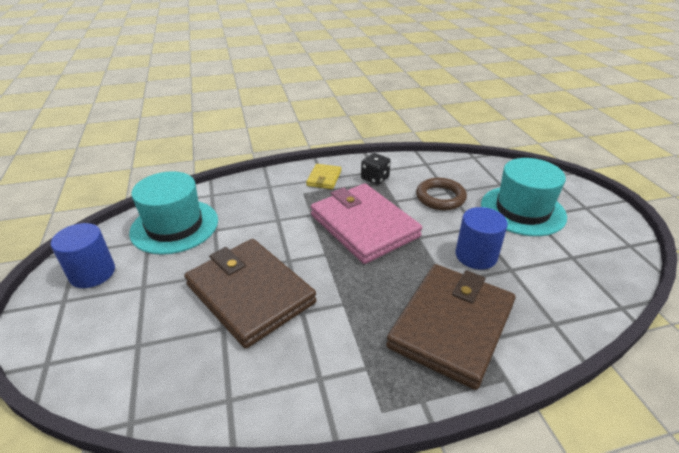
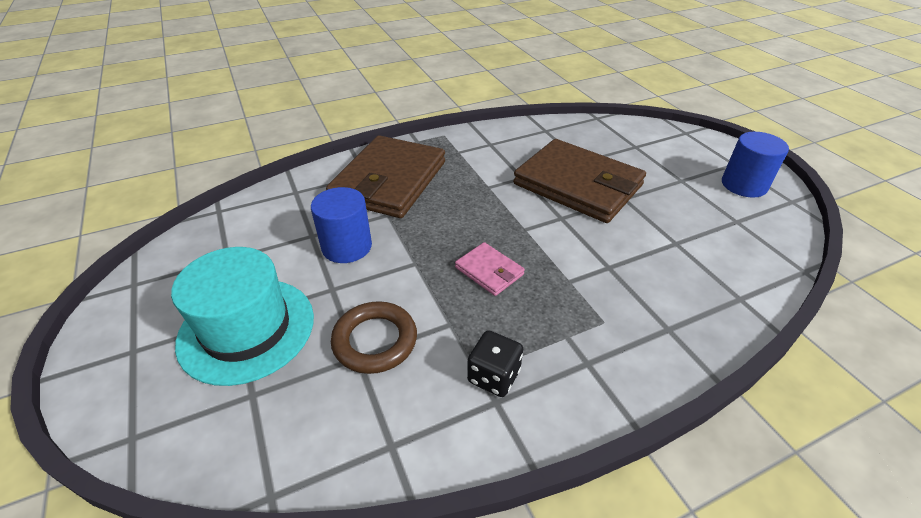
camera: 170 degrees right, 5 degrees up
(174, 226) = (729, 241): turquoise hat -> none
(324, 178) = (587, 362): yellow wallet -> none
(364, 226) = (489, 271): pink wallet -> pink wallet, size x0.44

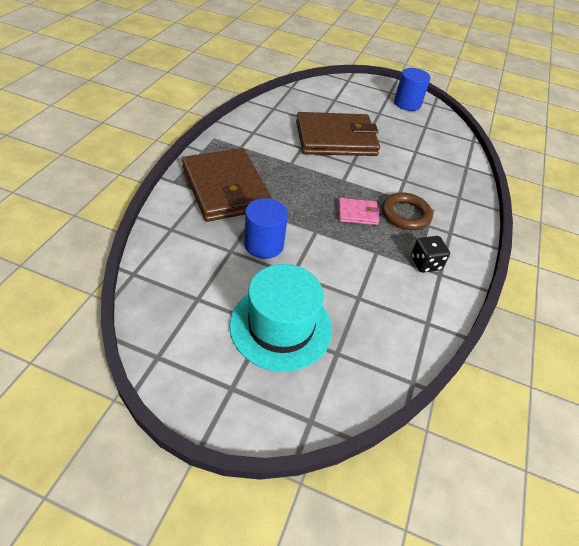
camera: 50 degrees left, 5 degrees up
(375, 341) = (355, 284): brown ring -> brown ring (405, 214)

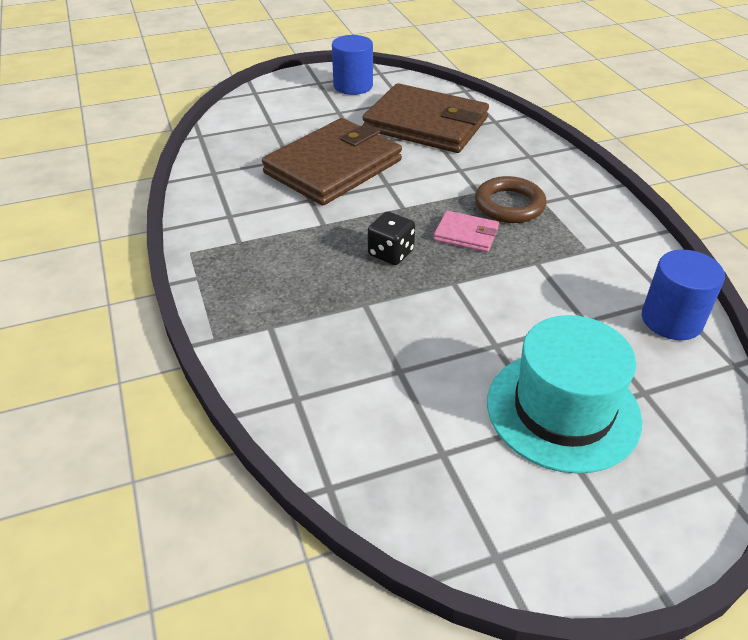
camera: 35 degrees left, 5 degrees down
(226, 188) = (292, 303): brown wallet -> brown wallet (426, 124)
(264, 244) = (424, 336): blue cylinder -> blue cylinder (671, 320)
(357, 213) = (466, 234): pink wallet -> pink wallet turned 60 degrees clockwise
(425, 263) = (590, 242): black dice -> black dice (391, 253)

